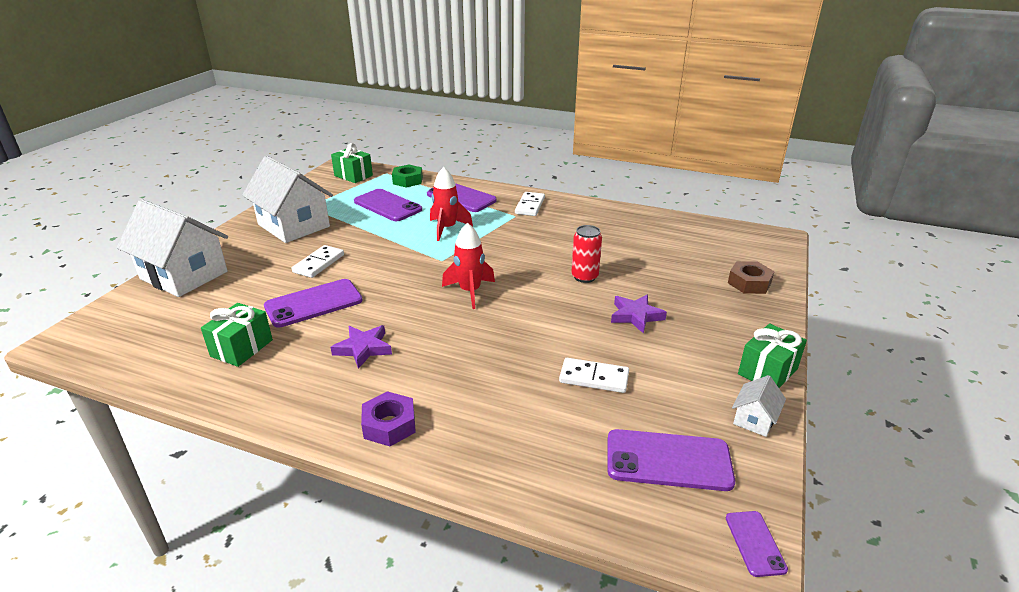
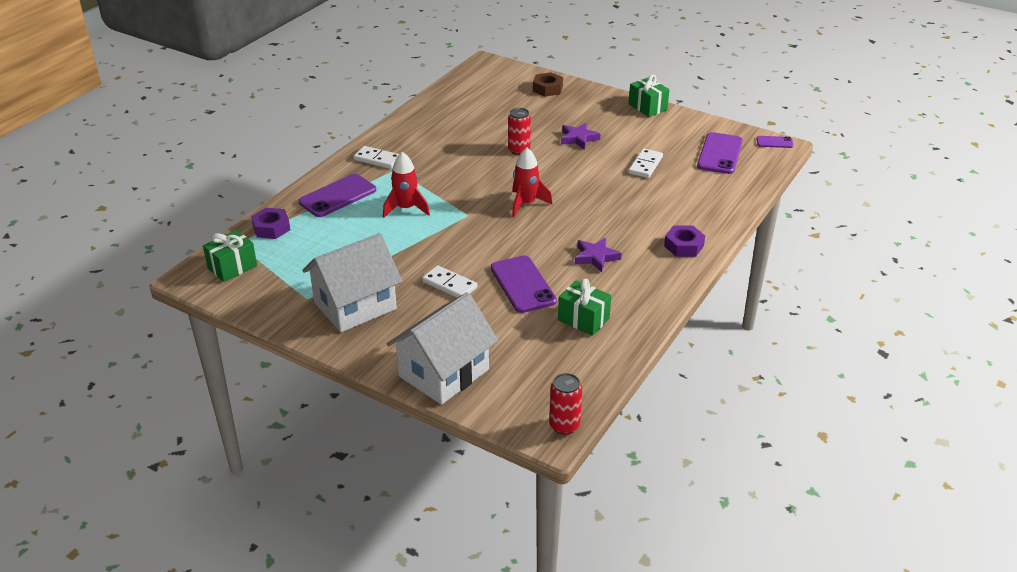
camera: 80 degrees left, 5 degrees up
(69, 348) = (564, 425): none -> red can
(387, 206) = (334, 243): purple phone -> none
(407, 180) = (271, 228): green nut -> purple nut
(754, 419) = (689, 121): white house -> none

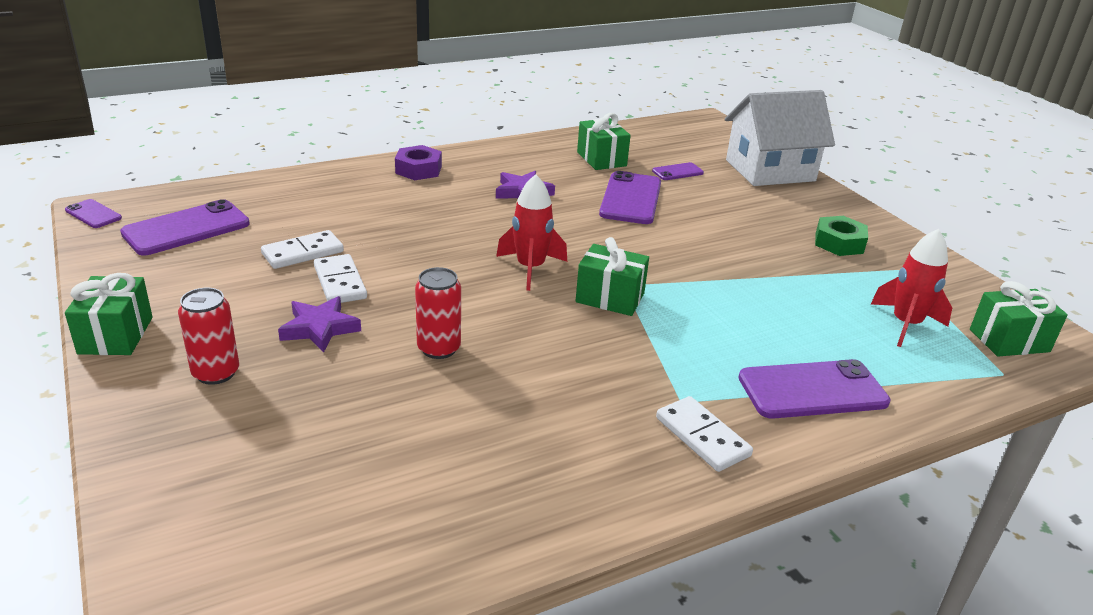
camera: 150 degrees left, 5 degrees down
(271, 228) = (944, 377): purple nut -> none
(355, 306) = (839, 243): white house -> green nut
(406, 208) = (707, 326): red rocket -> red rocket (905, 325)
(449, 285) = (713, 225): white domino -> white domino (340, 282)
(468, 204) = (610, 298): none -> green gift
(515, 332) = (677, 172): none -> purple phone
(547, 89) = (190, 466): brown nut -> none
(564, 425) = (691, 120): red can -> red can (216, 373)

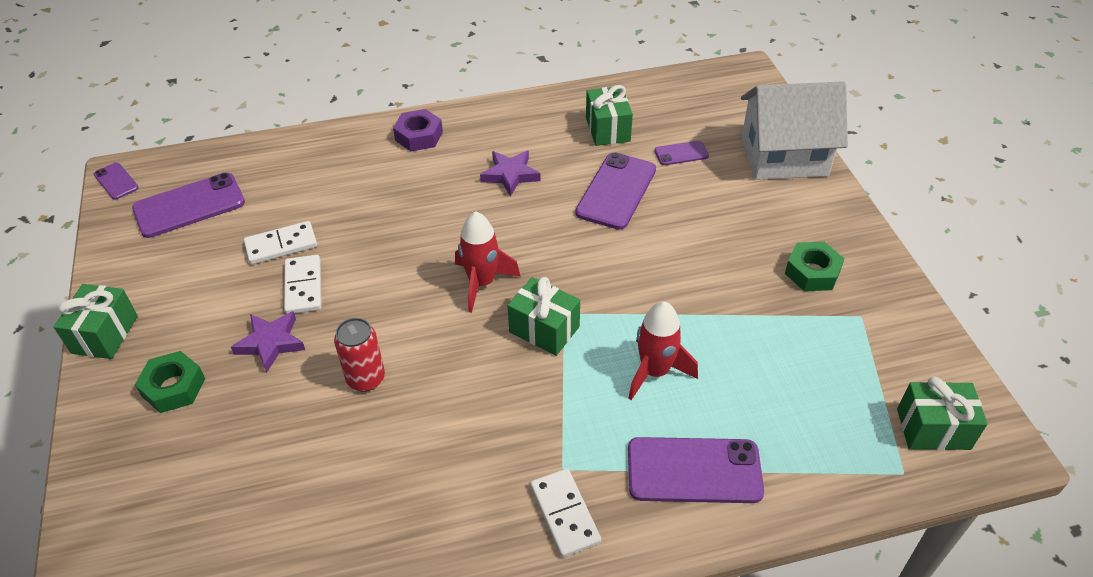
camera: 15 degrees right, 15 degrees up
(216, 373) = (173, 387): red can -> green nut
(905, 325) = (830, 395): red rocket -> red rocket (655, 372)

